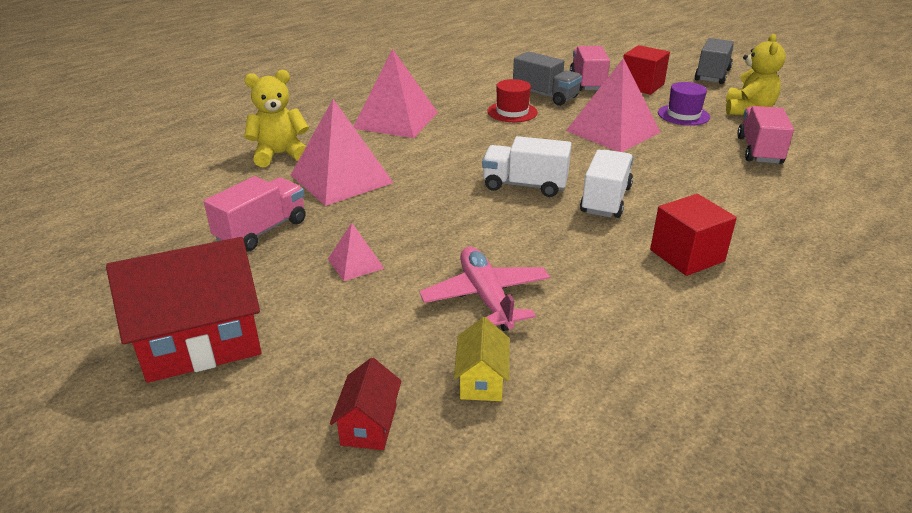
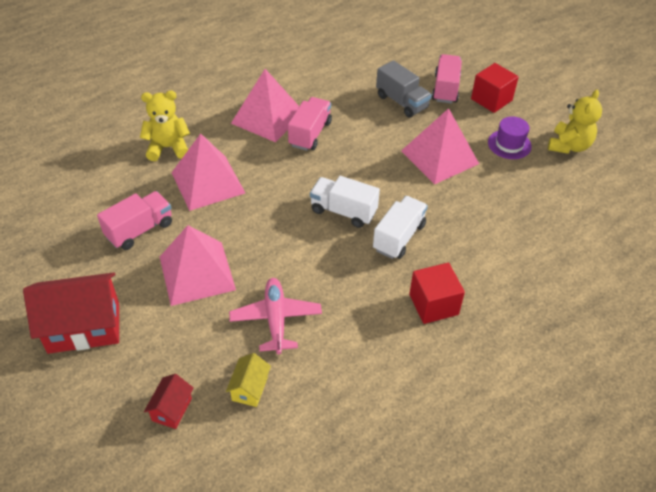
camera: 10 degrees right, 15 degrees up
(355, 263) = (197, 273): pink pyramid -> pink pyramid, size x2.11
(512, 112) = (366, 120): red hat -> none
(712, 75) = (562, 93): grey truck -> none
(759, 150) = (550, 199): pink truck -> pink truck (310, 134)

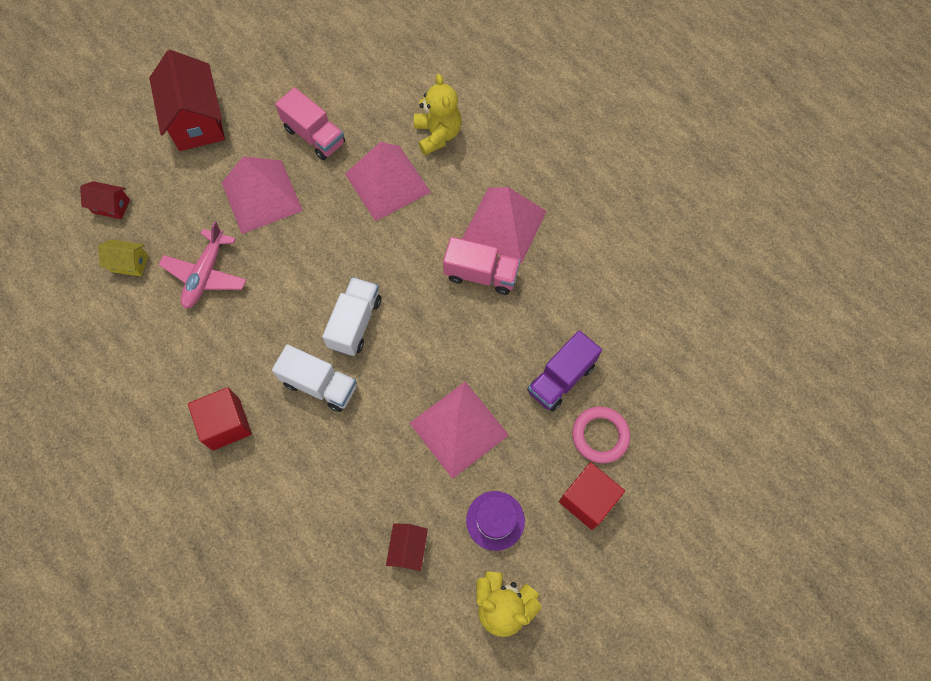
camera: 85 degrees right, 20 degrees up
(276, 319) = (206, 274): pink plane -> pink plane turned 120 degrees clockwise
(401, 102) = (561, 378): grey truck -> purple truck
(445, 89) = (600, 436): pink truck -> pink ring
(535, 191) = (408, 549): none -> red house

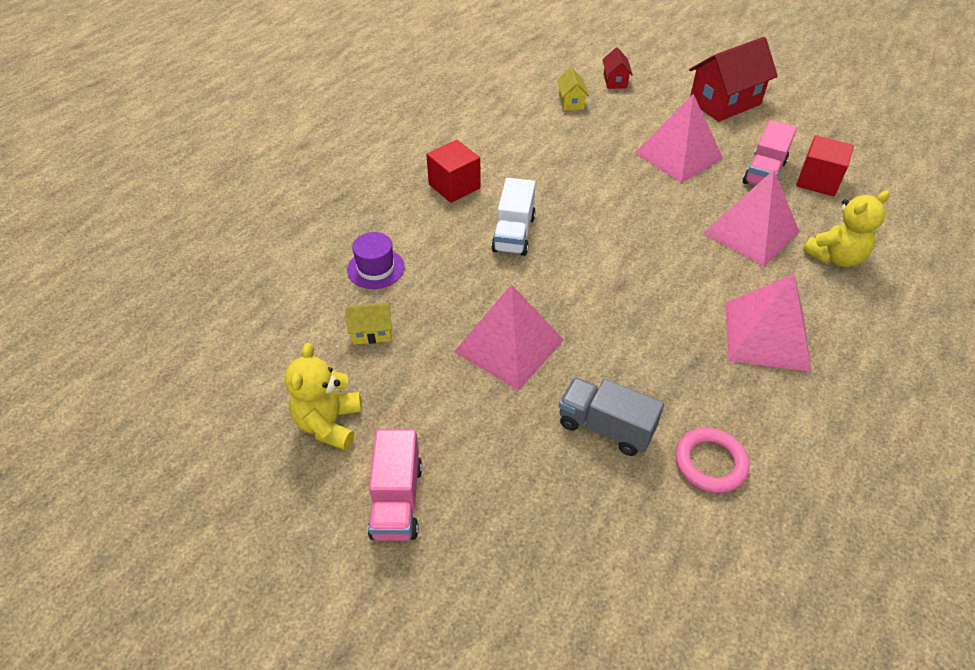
camera: 75 degrees right, 20 degrees down
(206, 274) = (584, 142): pink plane -> none
(355, 323) = (586, 243): white truck -> none
(408, 549) = (372, 332): red house -> yellow house
(481, 274) = (693, 327): pink truck -> pink truck (396, 500)
(495, 520) = (419, 397): purple hat -> purple hat (375, 268)
(561, 378) = (605, 427): purple truck -> grey truck
(588, 499) = (467, 483): red cube -> red cube (818, 181)
(600, 436) = (550, 482): pink ring -> pink ring (710, 463)

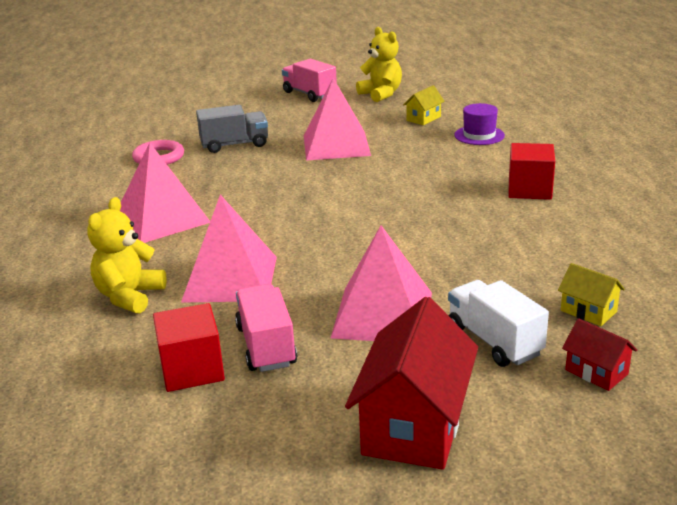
camera: 140 degrees right, 20 degrees down
(513, 234) = (428, 187): white truck -> white truck (494, 341)

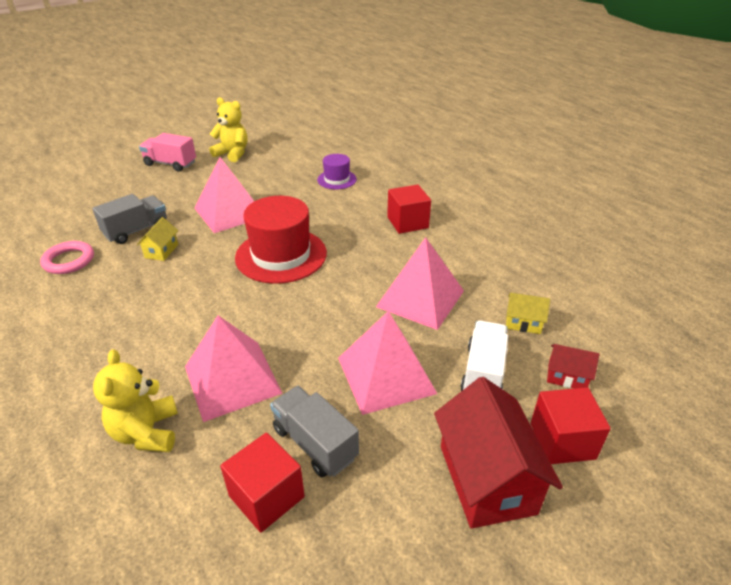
camera: 30 degrees left, 10 degrees up
(162, 218) = (119, 330): pink pyramid -> pink pyramid (420, 298)
(266, 346) = (315, 443): pink truck -> grey truck
(359, 191) = (281, 255): none -> red hat
(423, 118) = (283, 171): yellow house -> yellow house (161, 251)
(494, 341) = (483, 373): white truck -> white truck turned 75 degrees clockwise
(533, 423) = (562, 441): none -> red cube

